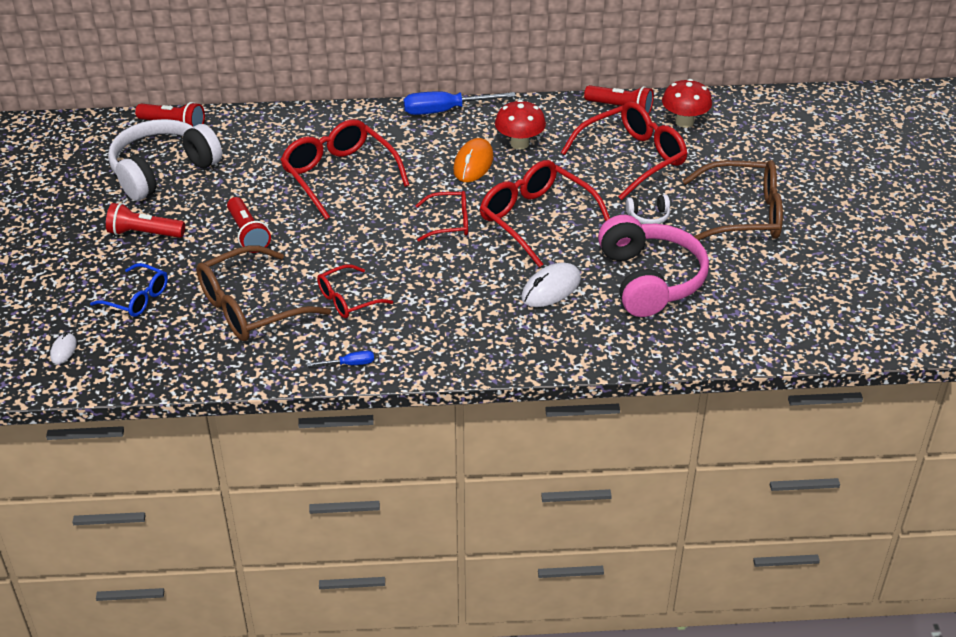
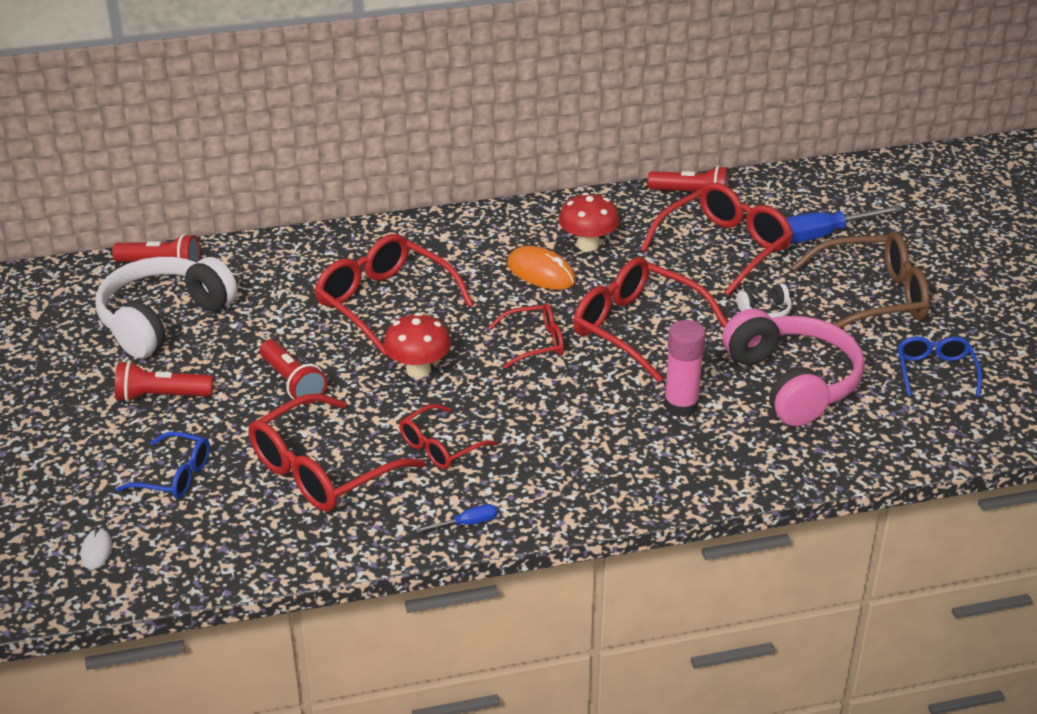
camera: 10 degrees left, 5 degrees down
(252, 307) = (323, 470): brown glasses -> red glasses
(445, 111) = (488, 217): blue screwdriver -> blue screwdriver (822, 235)
(473, 163) = (541, 273): orange mouse -> orange mouse turned 60 degrees counterclockwise
(551, 288) = (681, 405): white mouse -> pink glue stick
(684, 122) = (769, 202): red mushroom -> red mushroom (418, 370)
(773, 285) = (935, 372): none -> blue glasses

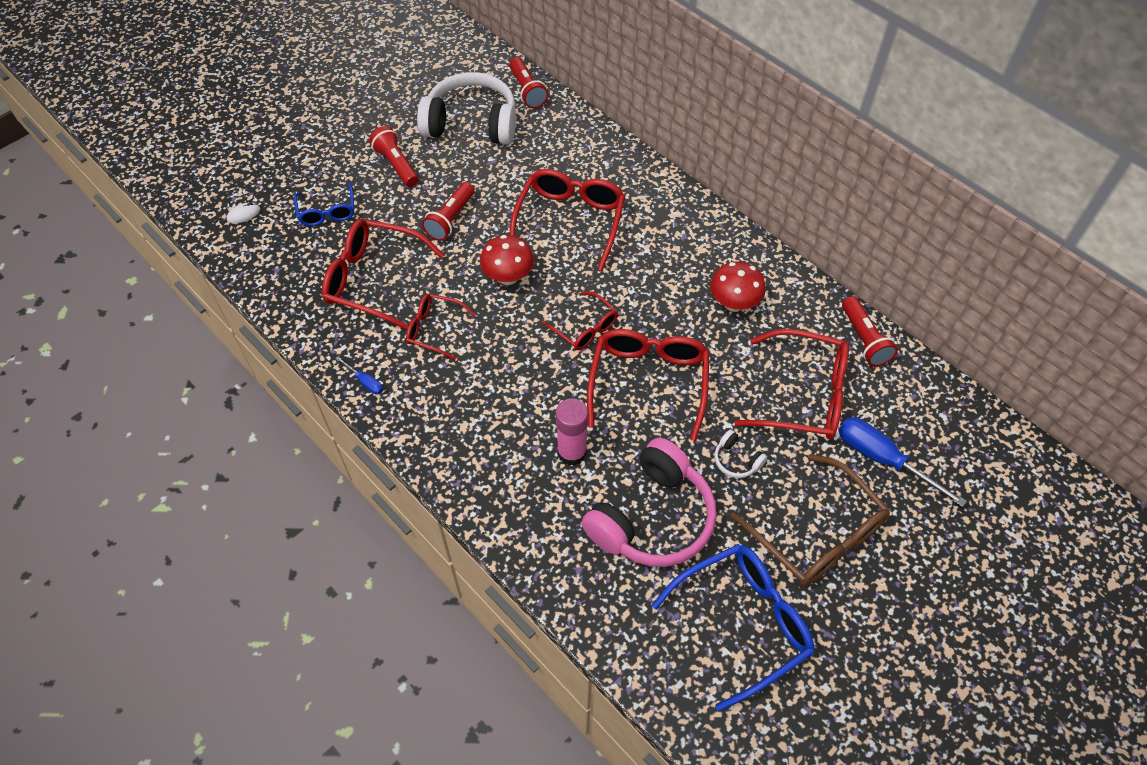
camera: 60 degrees right, 20 degrees up
(541, 273) = (674, 291): orange mouse -> none
(935, 372) = (742, 623): blue glasses -> blue glasses, size x1.76

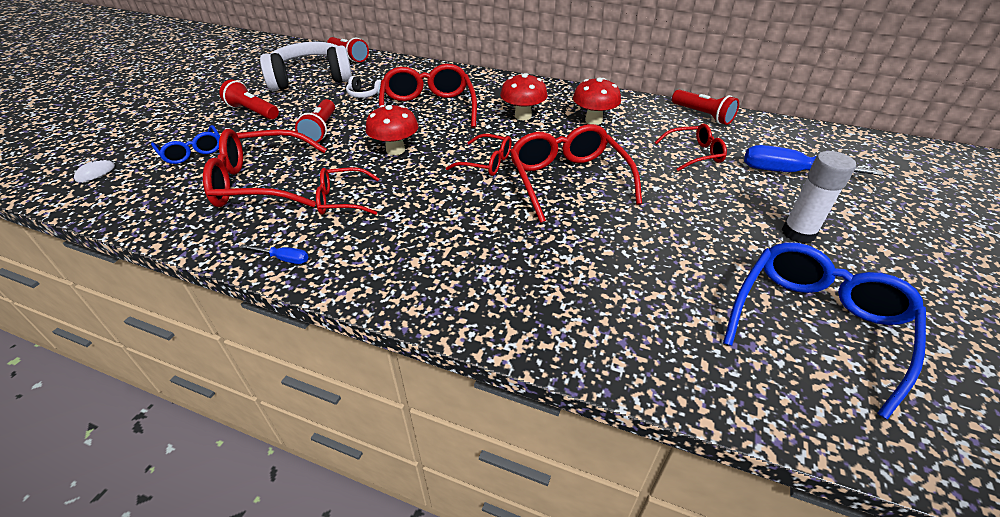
camera: 25 degrees left, 15 degrees down
(572, 452) = (539, 247): pink glue stick -> none
(652, 518) = (655, 271): pink headphones -> none
(662, 269) = (523, 116): none -> red mushroom
(736, 460) = (686, 207): white headphones -> white headphones (364, 94)
(802, 395) = (693, 154): red glasses -> red glasses, size x0.57
(816, 533) = (798, 233): brown glasses -> white glue stick

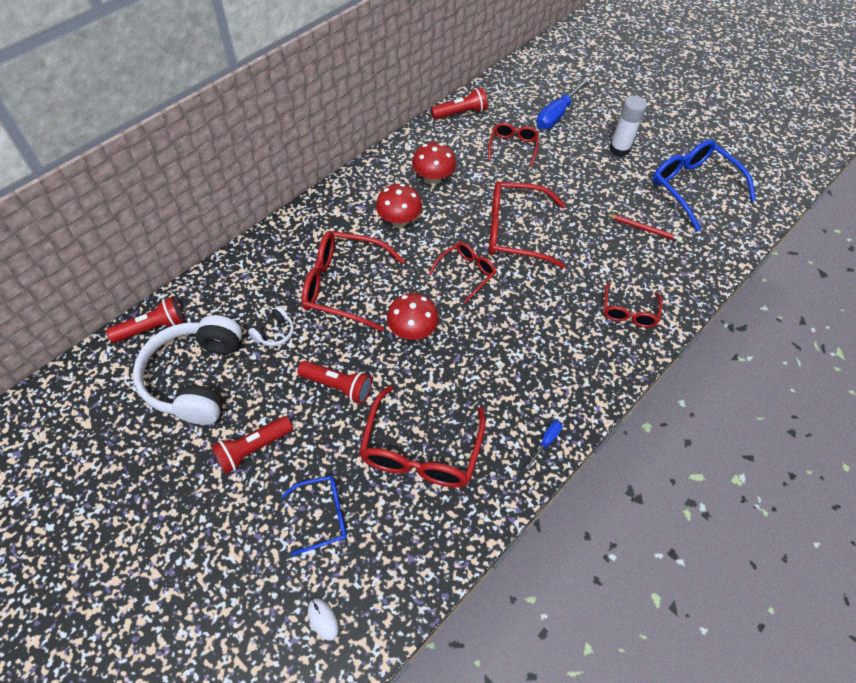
camera: 70 degrees left, 15 degrees up
(343, 200) = (478, 387): red glasses -> red glasses (629, 311)
(672, 283) = (644, 229): none -> red pencil

